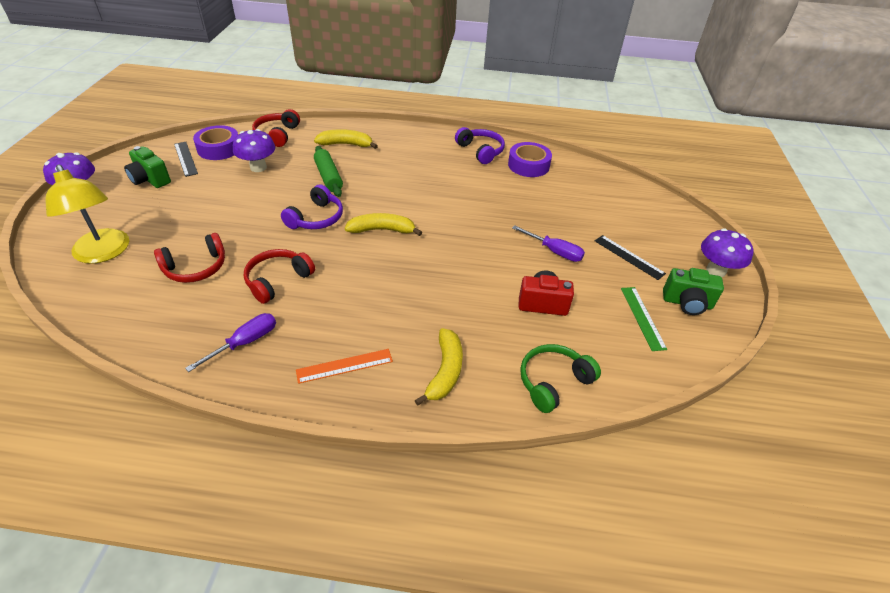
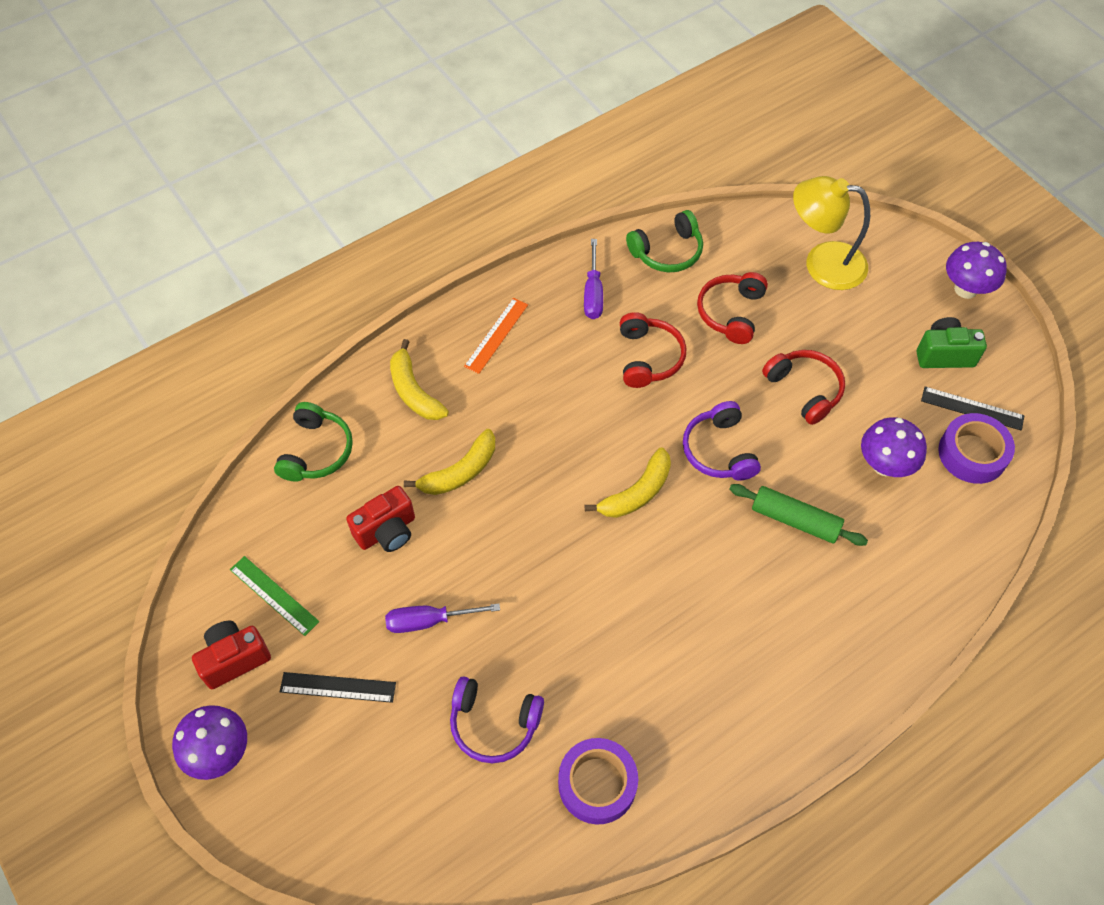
camera: 140 degrees right, 15 degrees up
(158, 331) = (667, 251): none -> green headphones
(277, 135) = (961, 538): red headphones -> red headphones (804, 389)
(346, 144) = (863, 599): yellow banana -> yellow banana (460, 472)
(480, 151) = (691, 757): purple headphones -> purple headphones (494, 723)
(687, 303) = (234, 659): green camera -> red camera

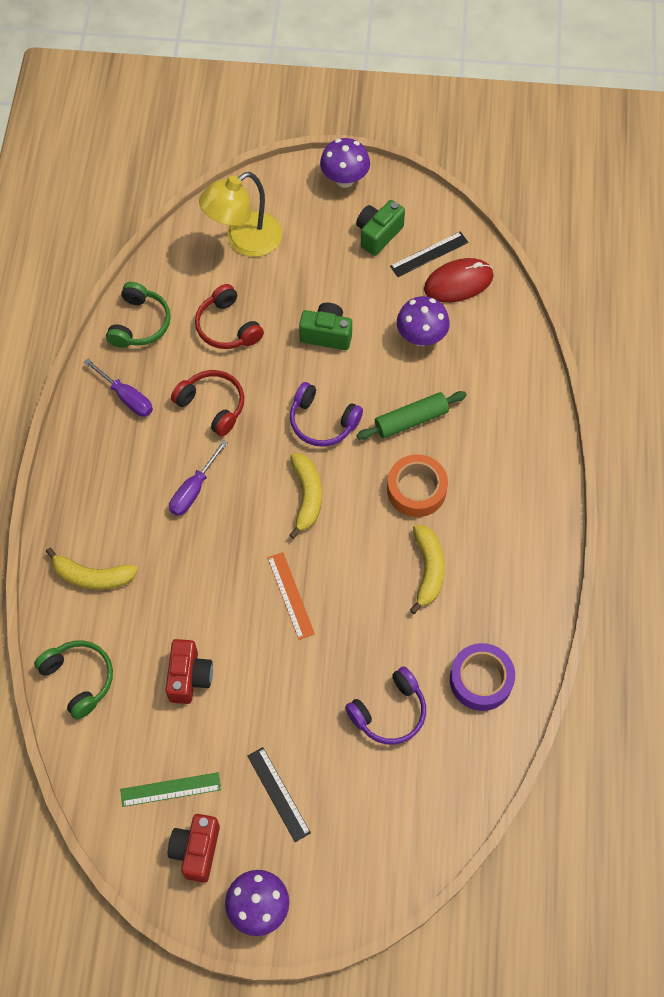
camera: 50 degrees left, 5 degrees up
(338, 687) = (278, 794): black ruler -> black ruler turned 75 degrees counterclockwise
(429, 621) = (282, 699): purple screwdriver -> purple screwdriver (193, 490)
(460, 472) = (187, 595): yellow banana -> yellow banana (428, 570)
(496, 335) = (99, 486): orange ruler -> orange ruler (291, 595)
(732, 577) = (416, 490): none -> orange tape
(804, 389) = (326, 334): red headphones -> green camera
(972, 453) = (458, 282): purple tape -> red mouse

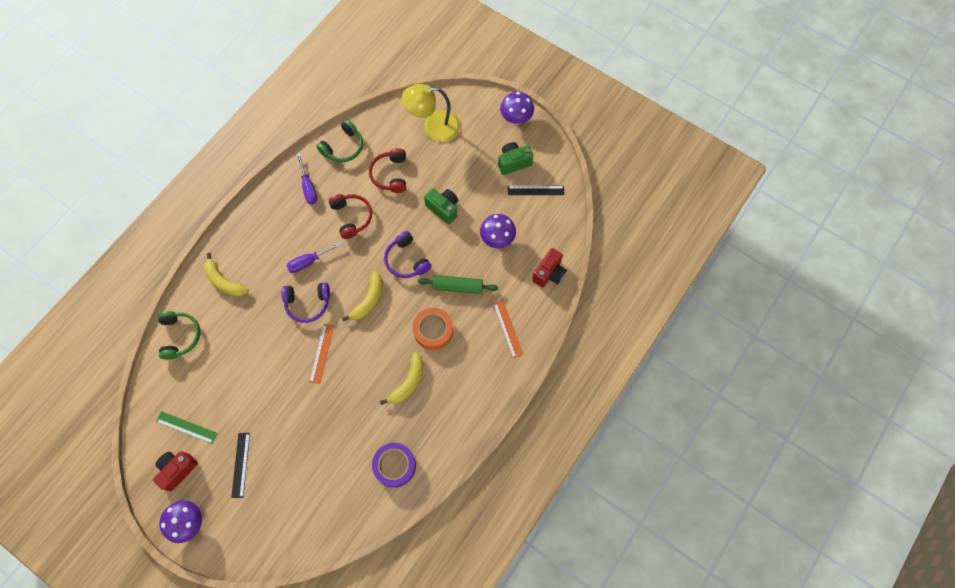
camera: 30 degrees right, 5 degrees up
(189, 677) = (237, 369): red camera -> red camera (549, 273)
(389, 712) = (331, 454): purple headphones -> purple headphones (307, 303)
(458, 282) = (541, 217): red mouse -> none
(508, 437) = (508, 329): none -> orange ruler

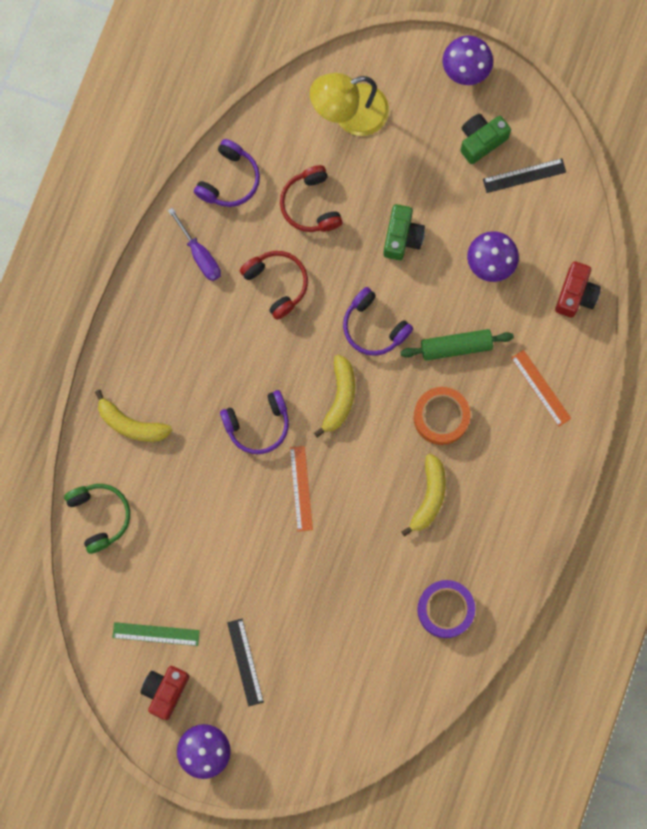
camera: 15 degrees left, 10 degrees up
(309, 261) = (239, 364): purple screwdriver -> none
(343, 147) = (229, 180): green headphones -> purple headphones
(443, 208) = (402, 237): green camera -> green camera turned 75 degrees clockwise

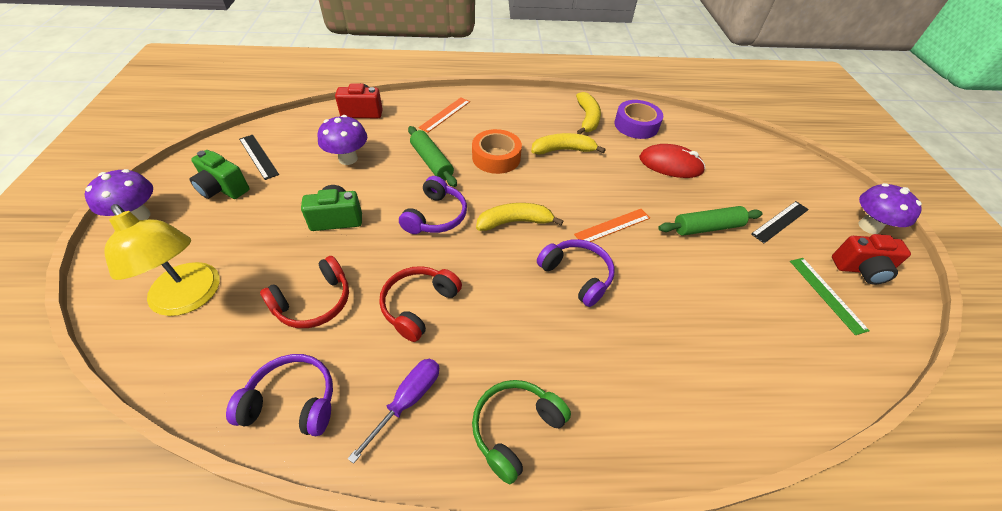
camera: 115 degrees left, 30 degrees down
(99, 516) = (775, 394): green headphones -> green headphones (515, 429)
(131, 424) = (654, 401): yellow banana -> yellow banana (587, 118)
(265, 580) = (707, 227): none -> green rolling pin
(364, 605) = (670, 164): none -> red mouse

